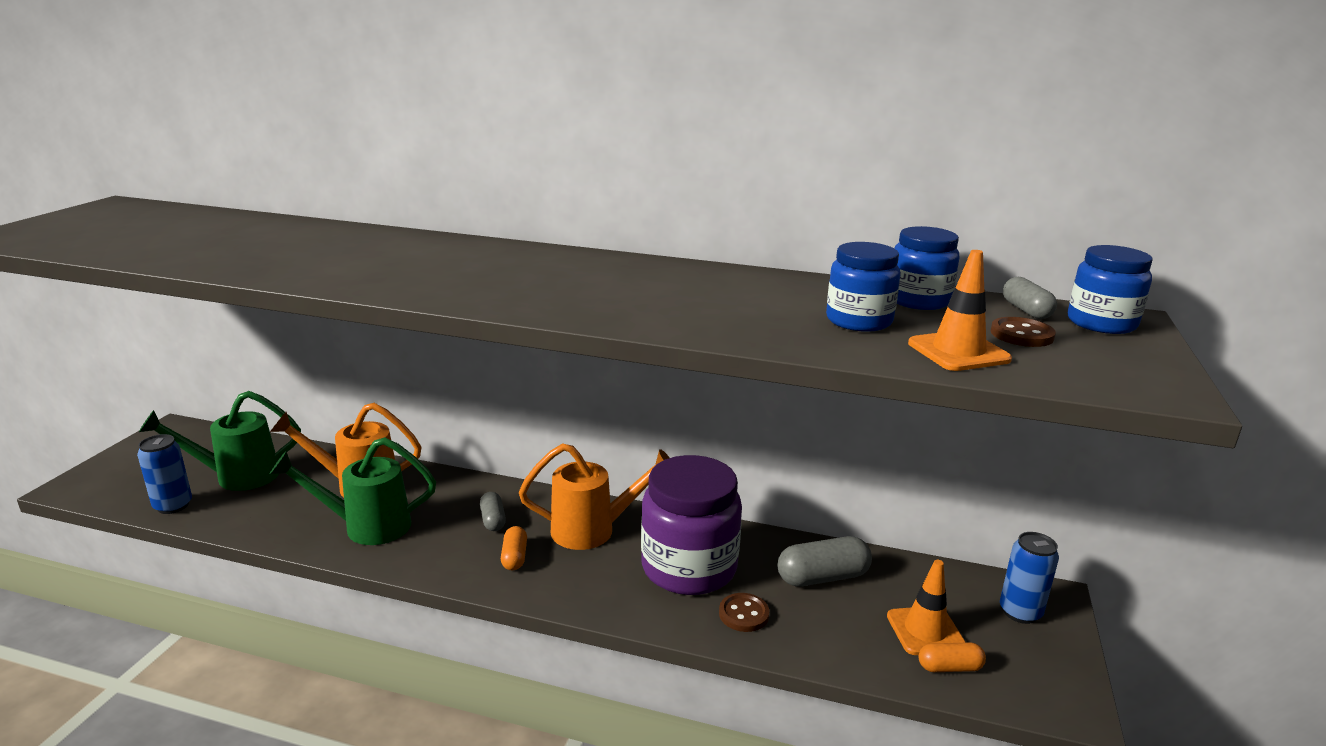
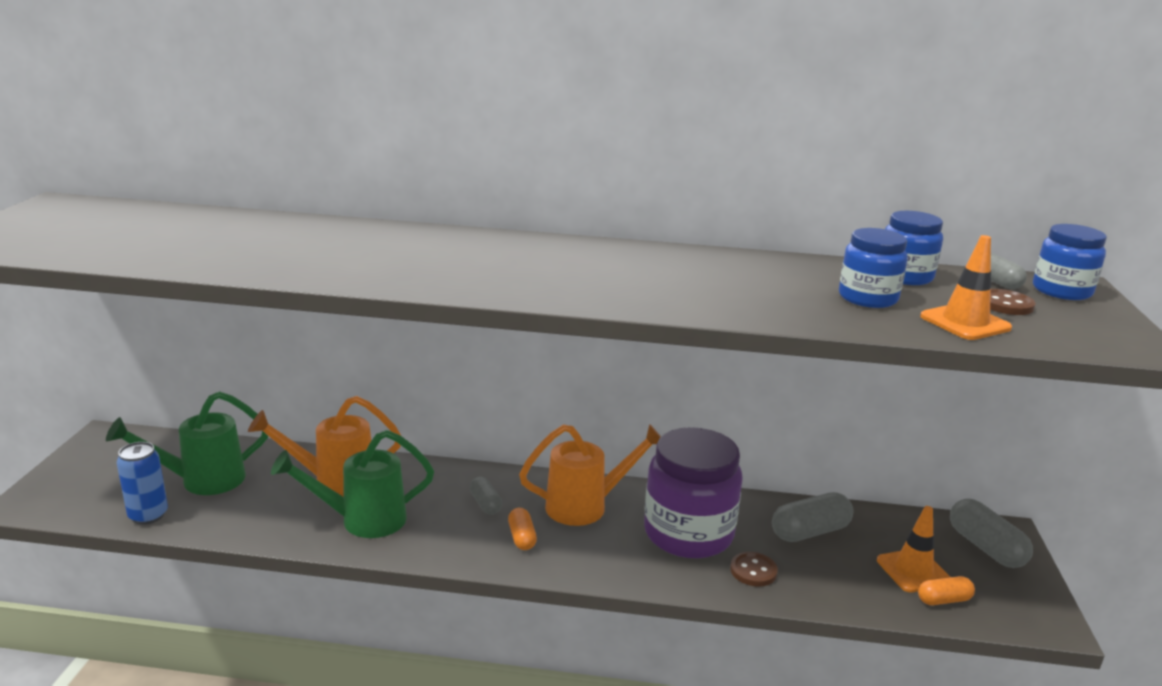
camera: 10 degrees left, 0 degrees up
(1020, 612) = (985, 547): blue can -> grey capsule

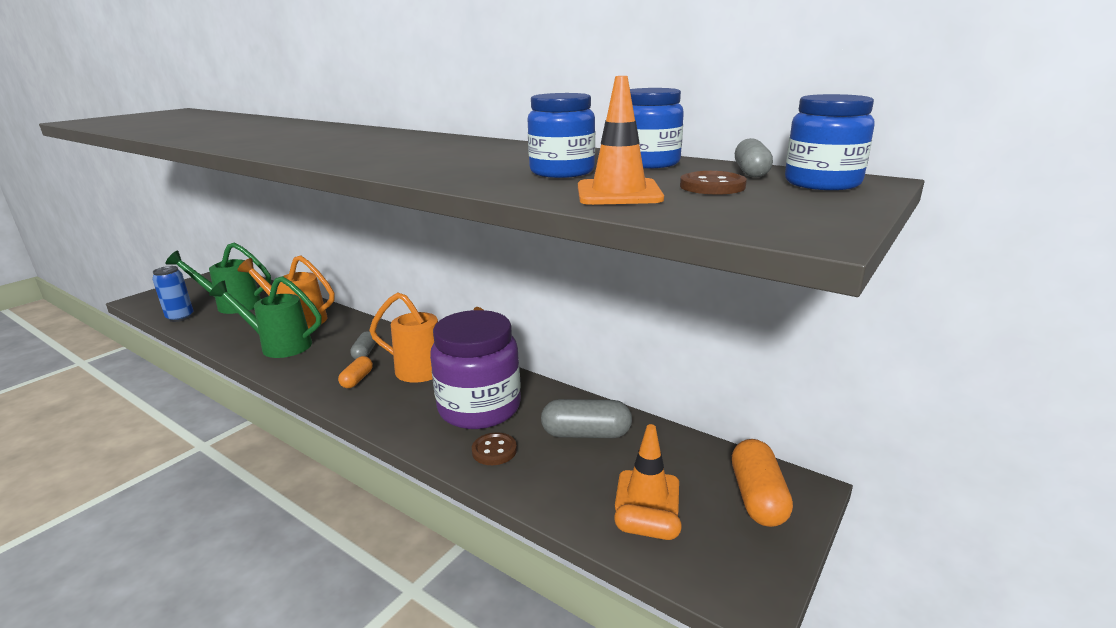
camera: 30 degrees right, 0 degrees up
(985, 547) = (757, 497): grey capsule -> orange capsule

